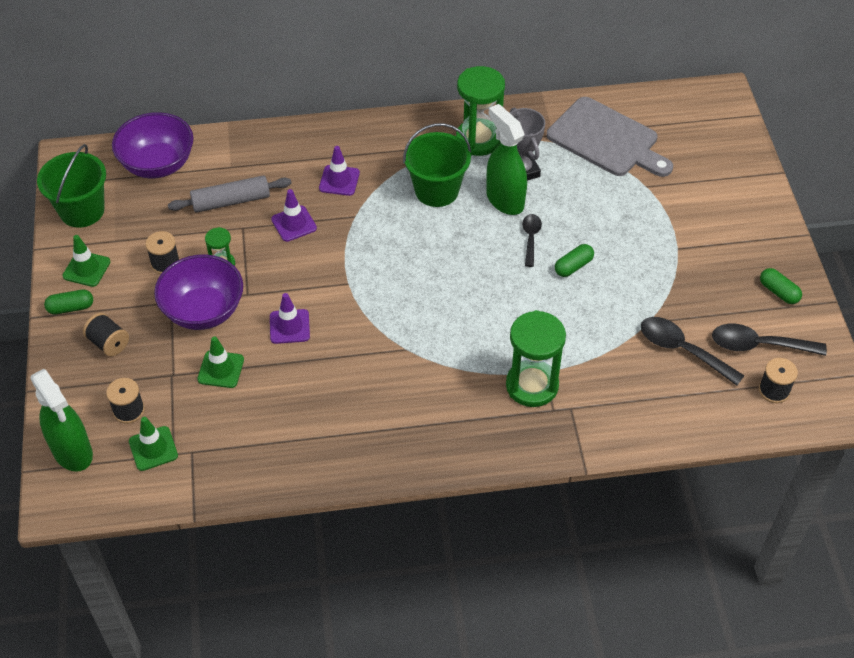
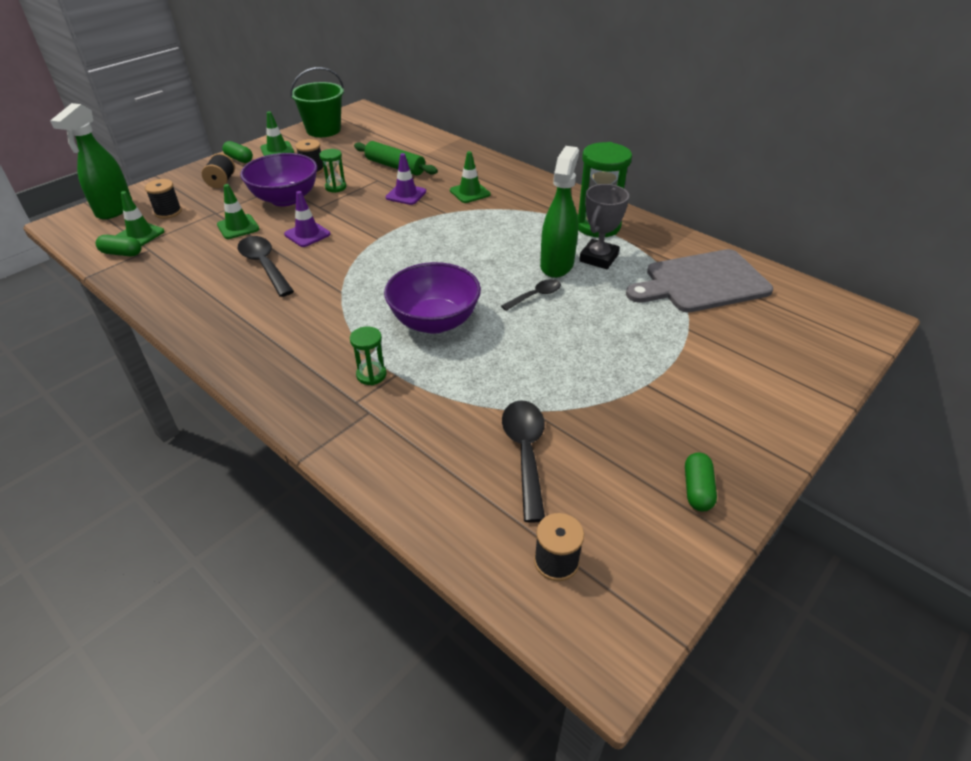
camera: 50 degrees right, 10 degrees down
(158, 164) = (392, 134): purple bowl -> purple bowl (434, 321)
(231, 201) = (395, 166): grey rolling pin -> green rolling pin
(339, 180) = (470, 192): purple traffic cone -> green traffic cone
(436, 190) = (519, 232): green bucket -> none
(532, 385) = (371, 375): green hourglass -> green hourglass, size x0.51
(573, 266) = (537, 332): green capsule -> green capsule (122, 253)
(606, 140) = (702, 282): grey cutting board -> grey cutting board turned 75 degrees clockwise
(758, 345) = (603, 512): black spoon -> black spoon (264, 265)

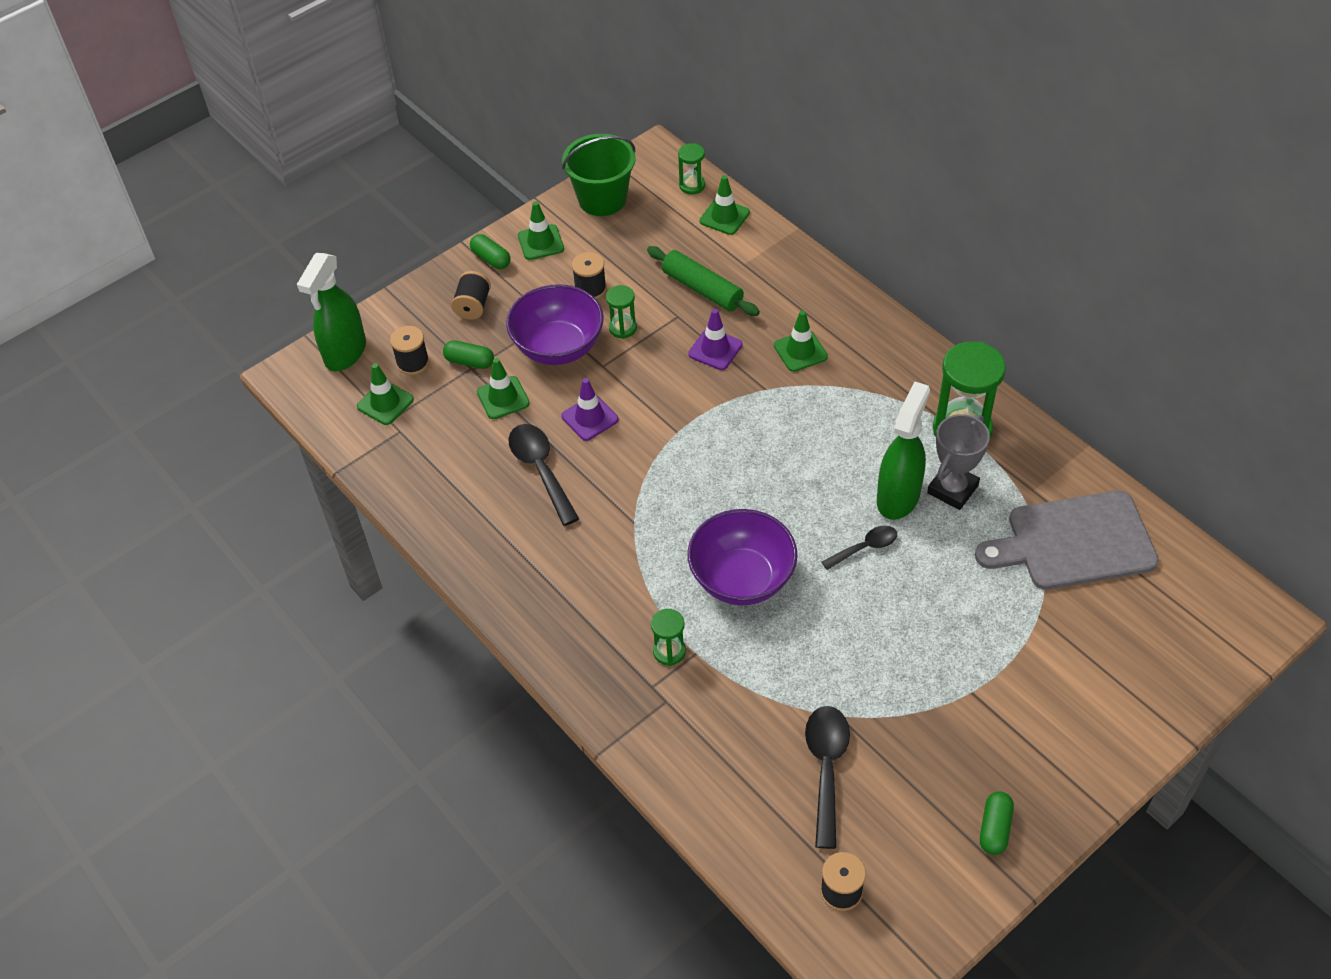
camera: 10 degrees right, 10 degrees up
(122, 253) = (369, 435): green capsule -> green capsule (470, 361)
(386, 122) = (692, 185): none -> green hourglass
(410, 134) = (724, 217): none -> green traffic cone

